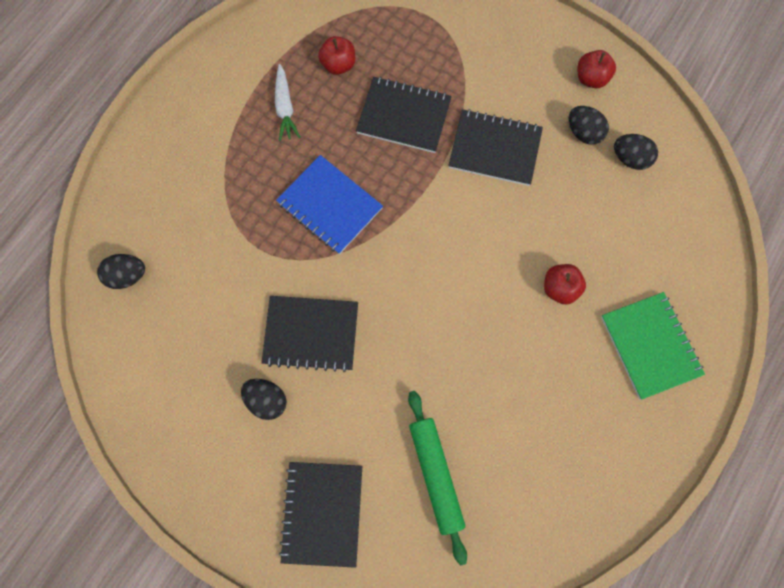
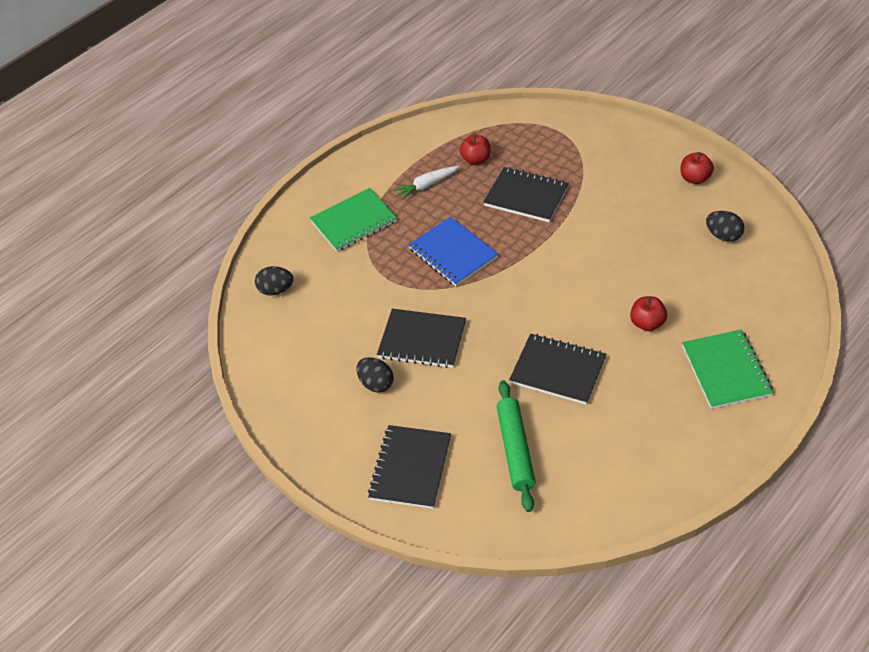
camera: 15 degrees right, 25 degrees down
(206, 167) = (354, 222): none -> green notebook
(285, 107) = (426, 186): white carrot -> white carrot turned 60 degrees clockwise
(495, 149) = (602, 222): black notebook -> black notebook (558, 370)
(583, 133) = (683, 215): black egg -> none

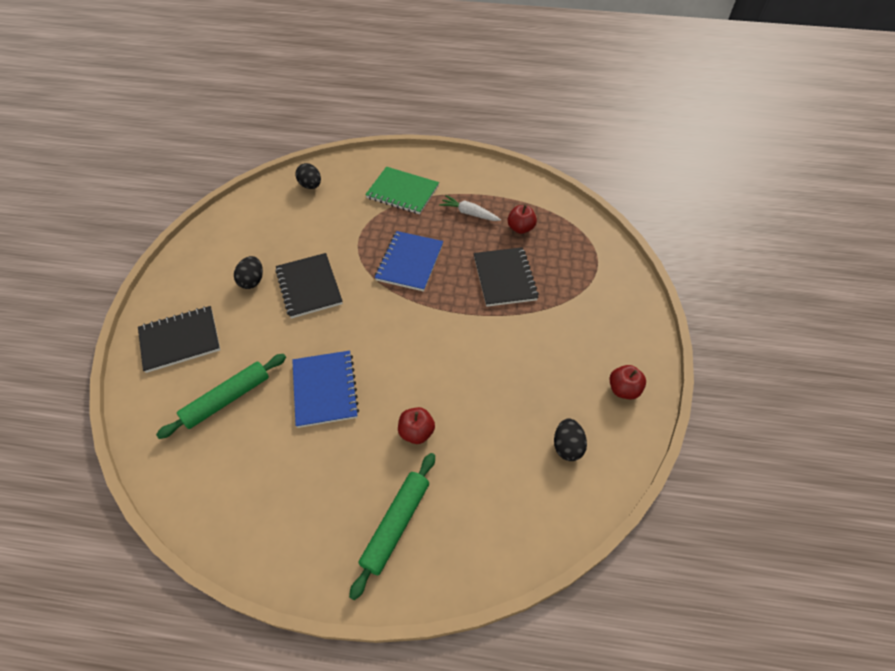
camera: 50 degrees right, 5 degrees up
(558, 370) = (325, 389): black notebook -> blue notebook
(726, 371) = (396, 525): green notebook -> green rolling pin

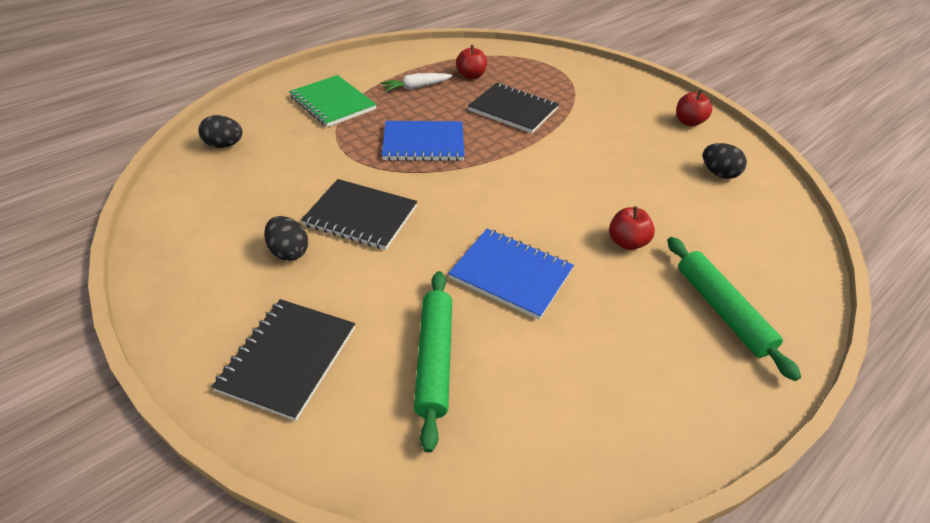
camera: 50 degrees left, 10 degrees down
(402, 192) = (332, 103): green notebook -> green notebook turned 75 degrees clockwise
(409, 262) = (423, 143): blue notebook -> blue notebook turned 60 degrees counterclockwise

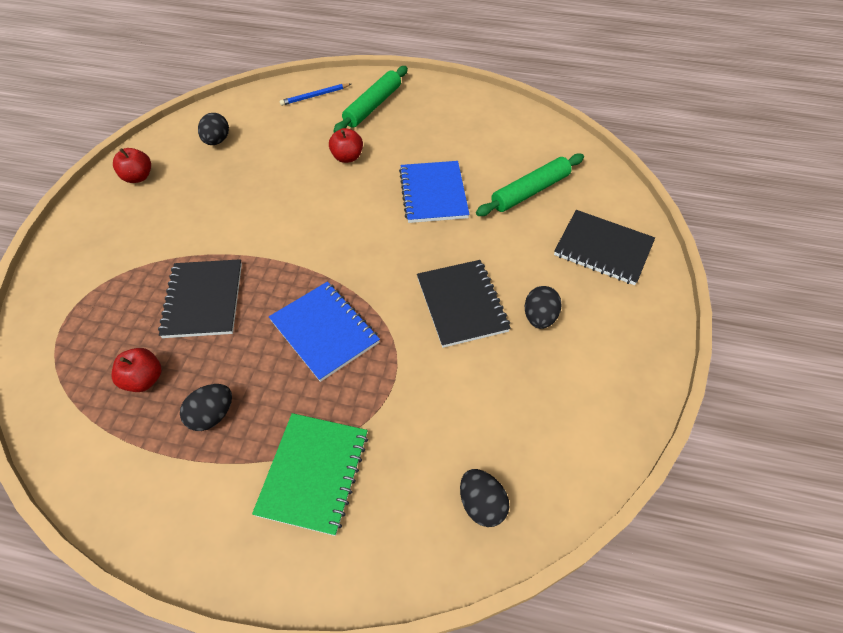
camera: 125 degrees left, 10 degrees up
(288, 359) = (603, 249): black notebook -> black notebook turned 45 degrees clockwise
(416, 87) = (212, 415): white carrot -> black egg
(774, 270) = (315, 96): none -> blue pencil

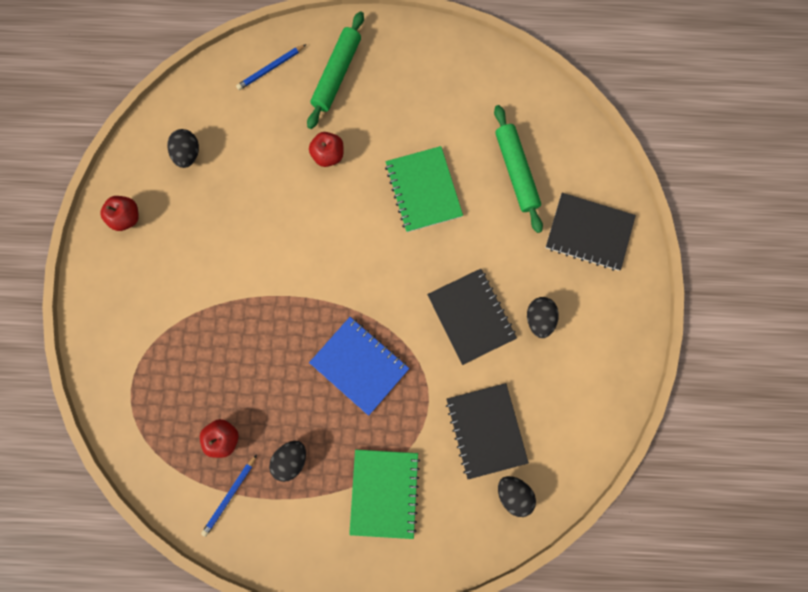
camera: 10 degrees left, 25 degrees up
(123, 444) = (230, 495): none -> blue pencil
(203, 300) = (244, 351): black notebook -> black notebook (485, 430)
(433, 193) = (423, 190): blue notebook -> green notebook
(530, 191) = (516, 171): green rolling pin -> green rolling pin turned 60 degrees counterclockwise

